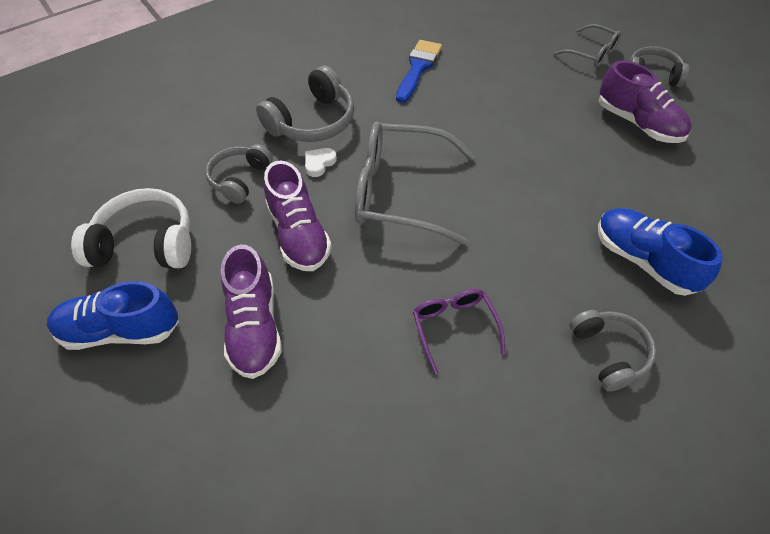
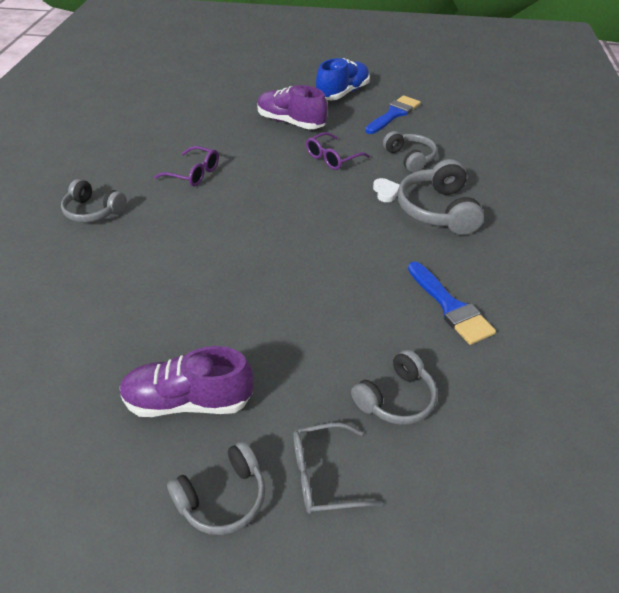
camera: 130 degrees right, 10 degrees down
(146, 243) = (394, 114): white headphones -> blue brush
(299, 234) = (332, 158): purple shoe -> purple glasses
(400, 192) = (312, 210): grey glasses -> none
(516, 55) = (396, 398): none -> grey headphones
(644, 260) = (101, 272): blue shoe -> none

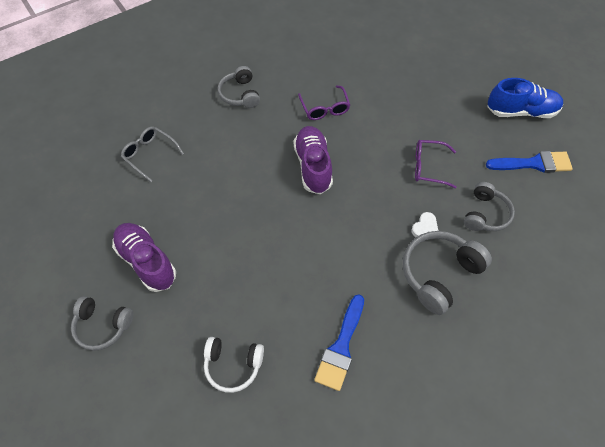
camera: 50 degrees right, 15 degrees up
(290, 122) = (442, 111): purple shoe -> purple shoe (313, 166)
(324, 475) = (150, 364): grey glasses -> grey glasses (149, 154)
(396, 398) = (233, 365): grey headphones -> white headphones

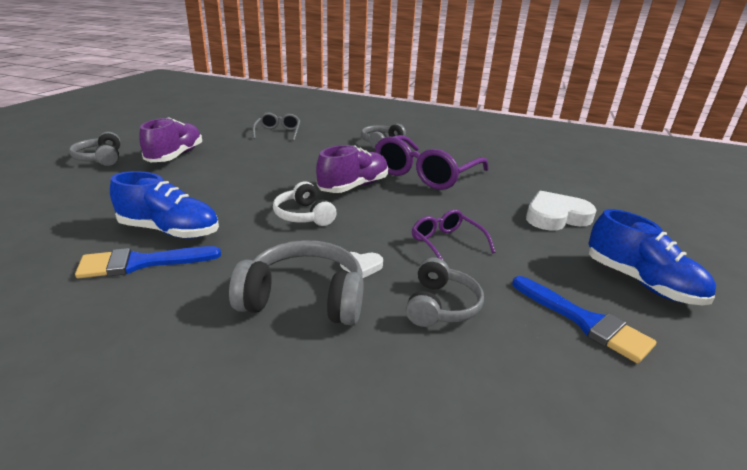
camera: 50 degrees right, 30 degrees down
(233, 365) = (85, 214): white headphones -> white headphones (304, 215)
(304, 315) = (170, 231): none -> blue shoe
(324, 108) = (425, 174): purple glasses -> purple glasses, size x1.90
(436, 87) = (555, 216): none -> white heart
(485, 214) = (441, 305): grey headphones -> grey headphones turned 60 degrees counterclockwise

